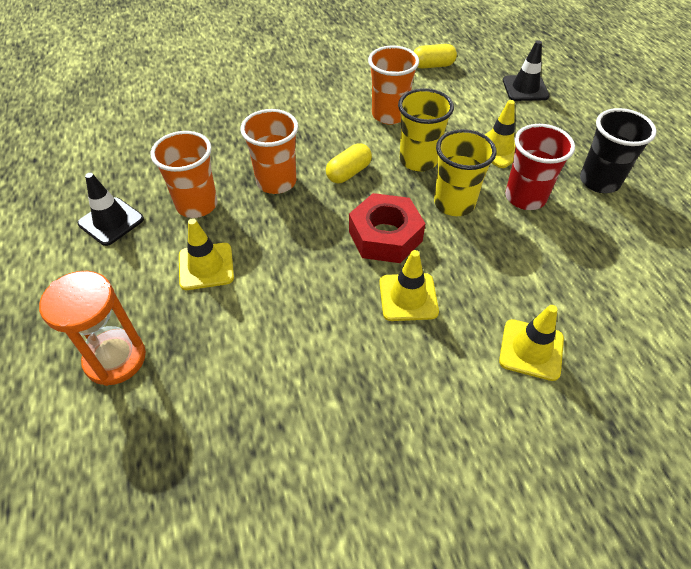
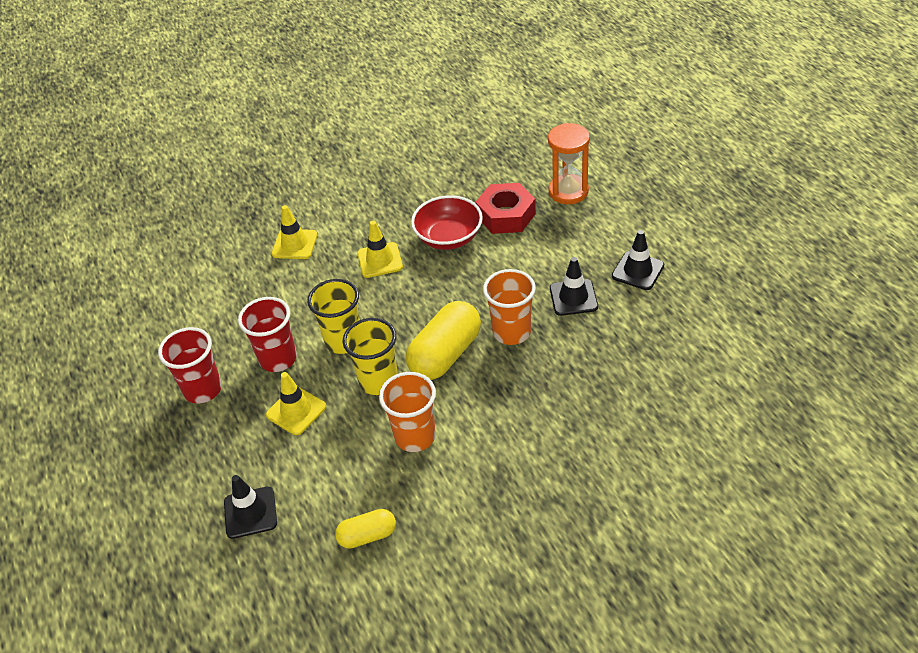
camera: 175 degrees right, 5 degrees down
(197, 205) = (573, 297): orange cup -> black traffic cone
(206, 266) = (539, 253): yellow traffic cone -> none
(310, 314) = (448, 237): none -> red bowl
(348, 173) = (446, 354): yellow capsule -> yellow capsule, size x1.80
(385, 236) = (402, 301): red nut -> red nut (506, 215)
(599, 181) = (203, 389): black cup -> red cup

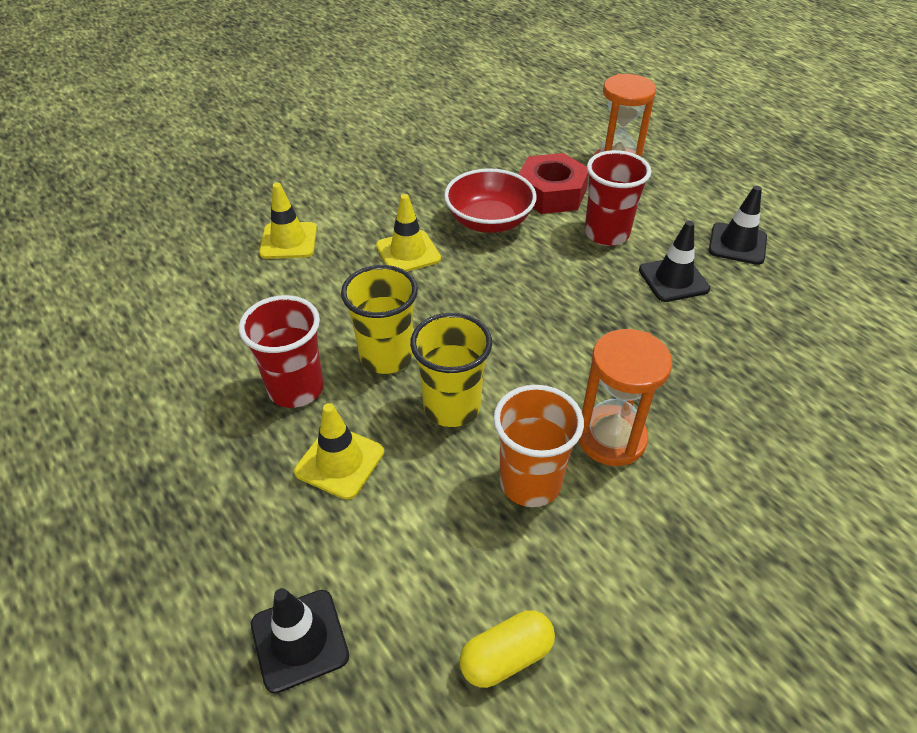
camera: 15 degrees left, 0 degrees up
(203, 389) = (188, 443): red cup -> red cup (606, 234)
(446, 354) = (534, 362): yellow capsule -> none
(480, 412) = (611, 438): none -> orange hourglass
(511, 332) = (612, 327): orange cup -> none

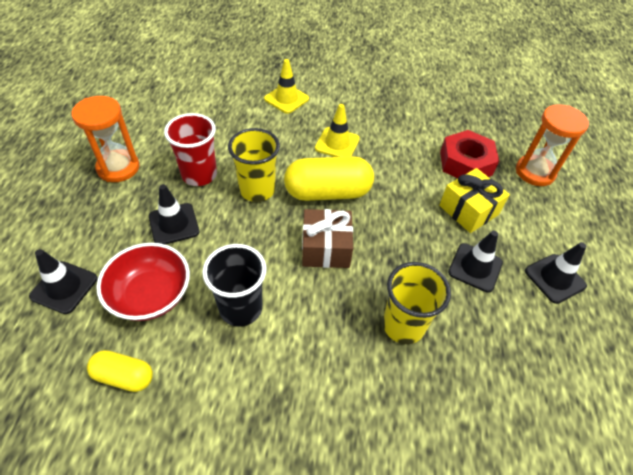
camera: 40 degrees right, 5 degrees up
(340, 462) = (174, 224): yellow traffic cone -> black traffic cone
(452, 407) = (254, 239): yellow cup -> yellow cup (403, 325)
(463, 307) = (327, 193): none -> yellow capsule
(489, 221) = (404, 155): red bowl -> red bowl (151, 295)
(530, 482) = (241, 308): orange cup -> black cup
(532, 360) = (325, 248): none -> brown gift
(606, 234) = (468, 210): red cup -> yellow gift
(611, 438) = (311, 323): orange hourglass -> orange hourglass (118, 168)

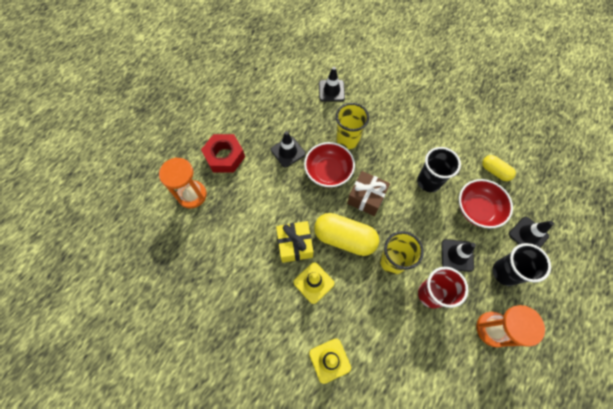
camera: 150 degrees left, 15 degrees up
(103, 227) = (505, 272): none -> black cup
(398, 262) = (328, 172): none -> red bowl
(465, 163) = (232, 222): red nut -> red nut (225, 156)
(468, 210) = (261, 186): yellow gift -> yellow gift (295, 245)
(554, 278) = (250, 129): black traffic cone -> black traffic cone (331, 91)

